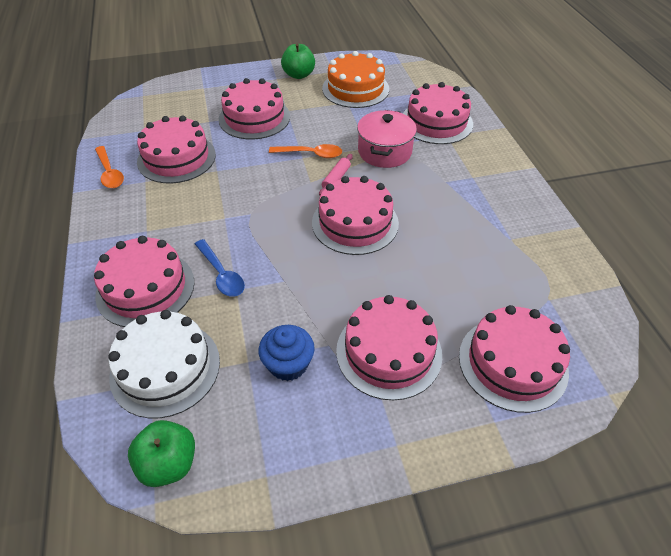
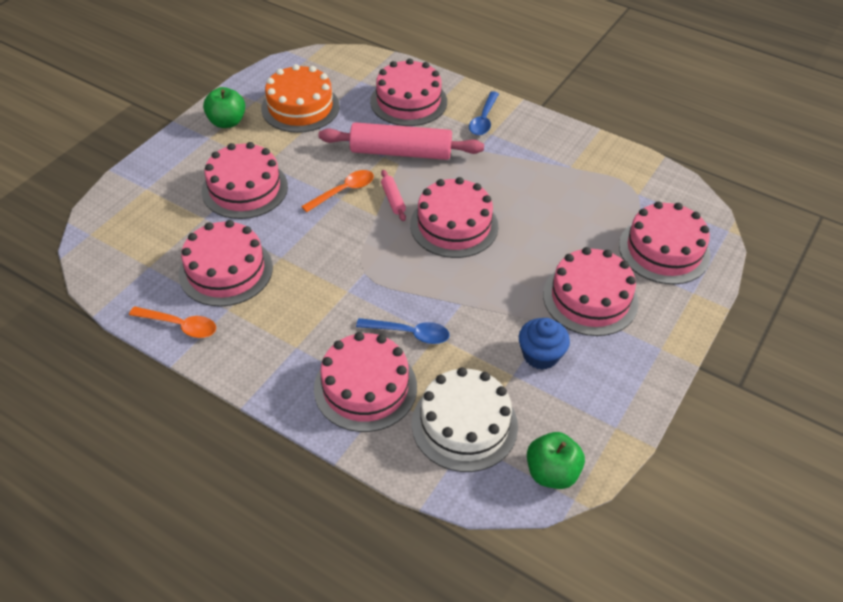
camera: 45 degrees left, 0 degrees up
(384, 152) = (401, 152): pink pot -> pink rolling pin
(480, 164) = (484, 119): none -> blue spoon

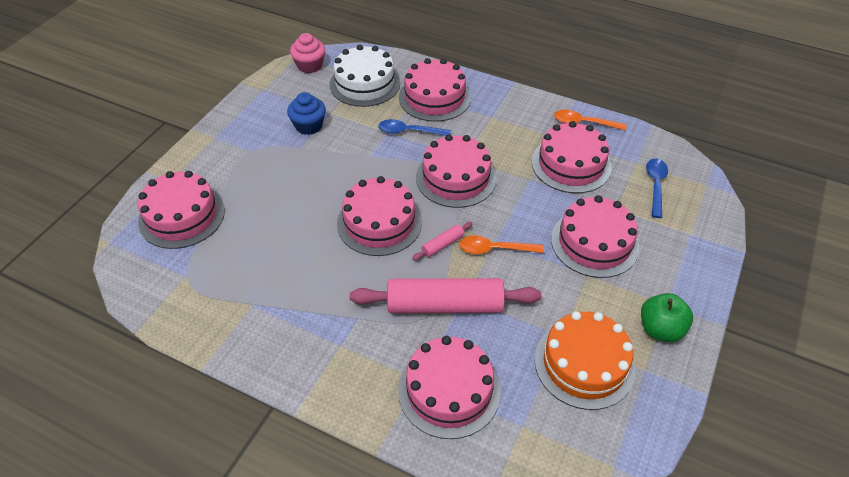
camera: 175 degrees right, 0 degrees up
(343, 191) = (494, 249): orange spoon -> orange spoon turned 45 degrees clockwise
(393, 199) = (442, 245): pink rolling pin -> pink rolling pin turned 75 degrees clockwise
(484, 119) = (349, 368): blue spoon -> blue spoon (655, 185)
(551, 473) = (309, 65): green apple -> pink cupcake
(590, 298) = (261, 168): pink cake -> pink cake (456, 178)

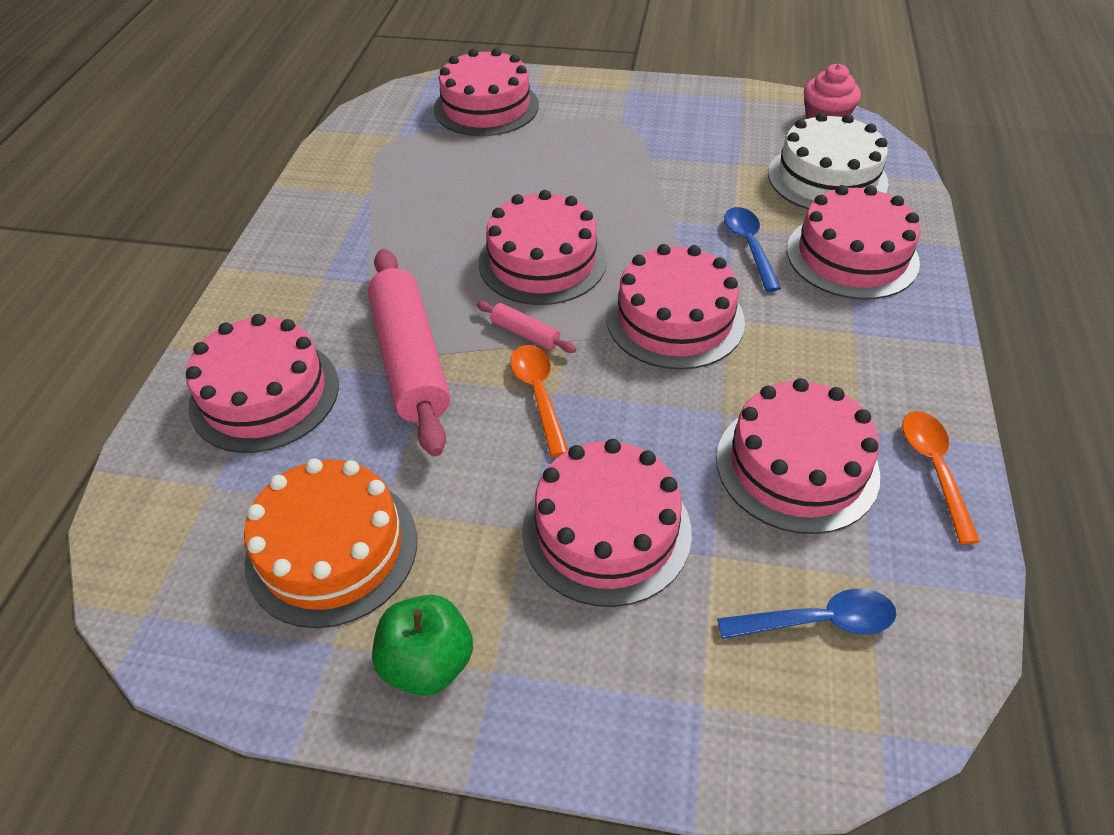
camera: 75 degrees right, 0 degrees up
(309, 126) = (697, 152): blue cupcake -> none

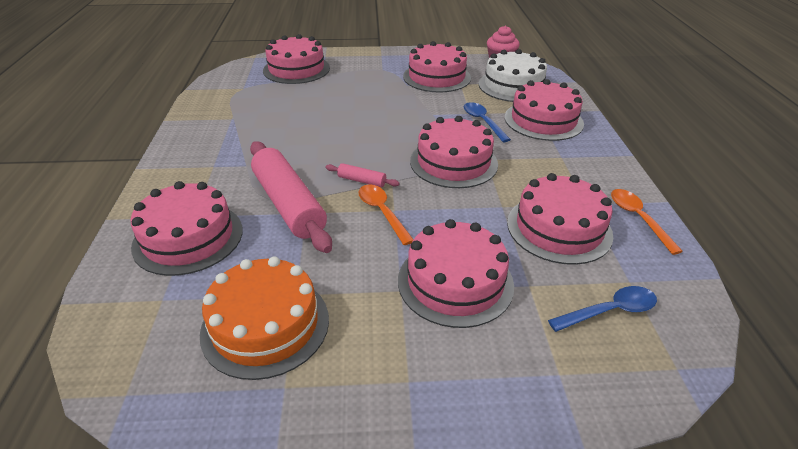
camera: 15 degrees left, 10 degrees down
(428, 662) = (360, 385): green apple -> none
(542, 261) = (359, 142): pink cake -> pink cake (436, 77)

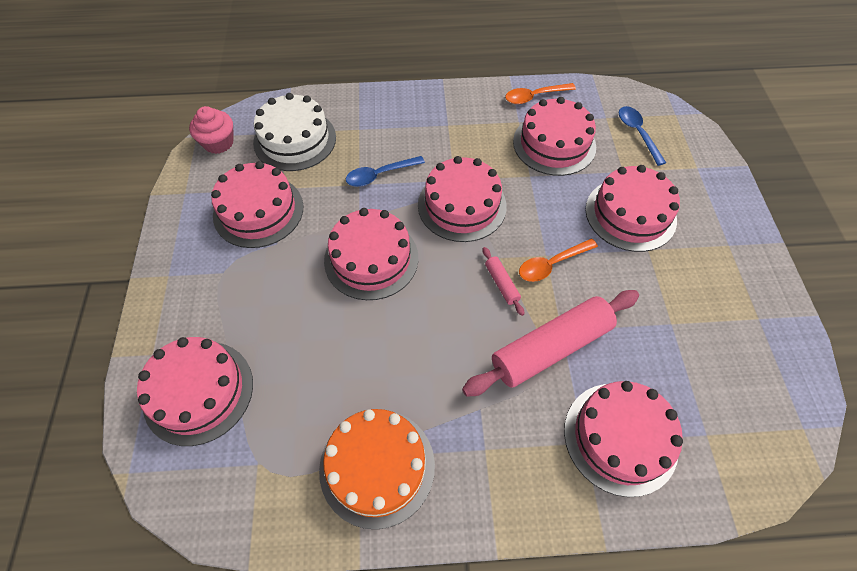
camera: 90 degrees left, 20 degrees up
(265, 325) = (709, 341): orange cake -> orange cake (377, 466)
(362, 181) = (501, 284): pink rolling pin -> pink rolling pin turned 45 degrees counterclockwise
(543, 120) = (378, 126): pink cake -> pink cake (371, 259)

